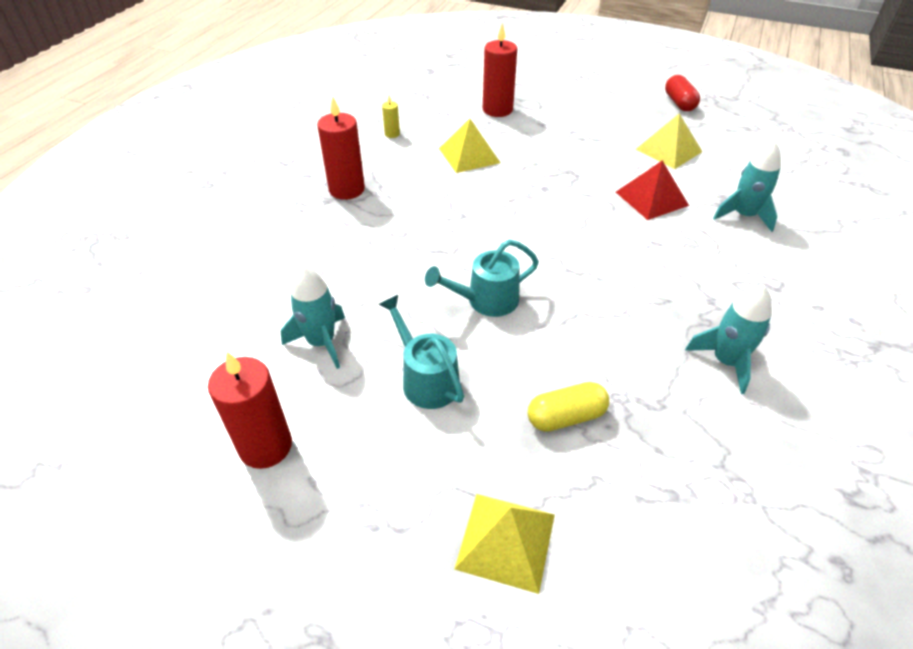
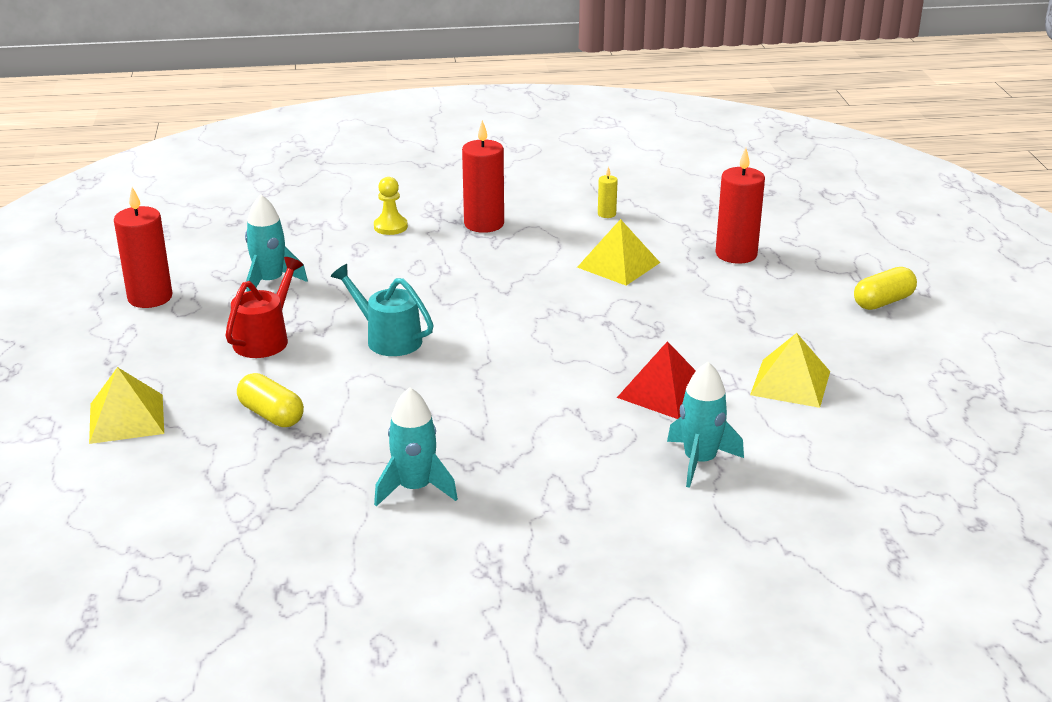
camera: 60 degrees right, 15 degrees down
(297, 237) = (390, 227): none -> yellow pawn
(426, 379) = (265, 338): turquoise watering can -> red watering can
(597, 88) = (883, 302): none -> yellow capsule
(679, 103) = (930, 368): red capsule -> none

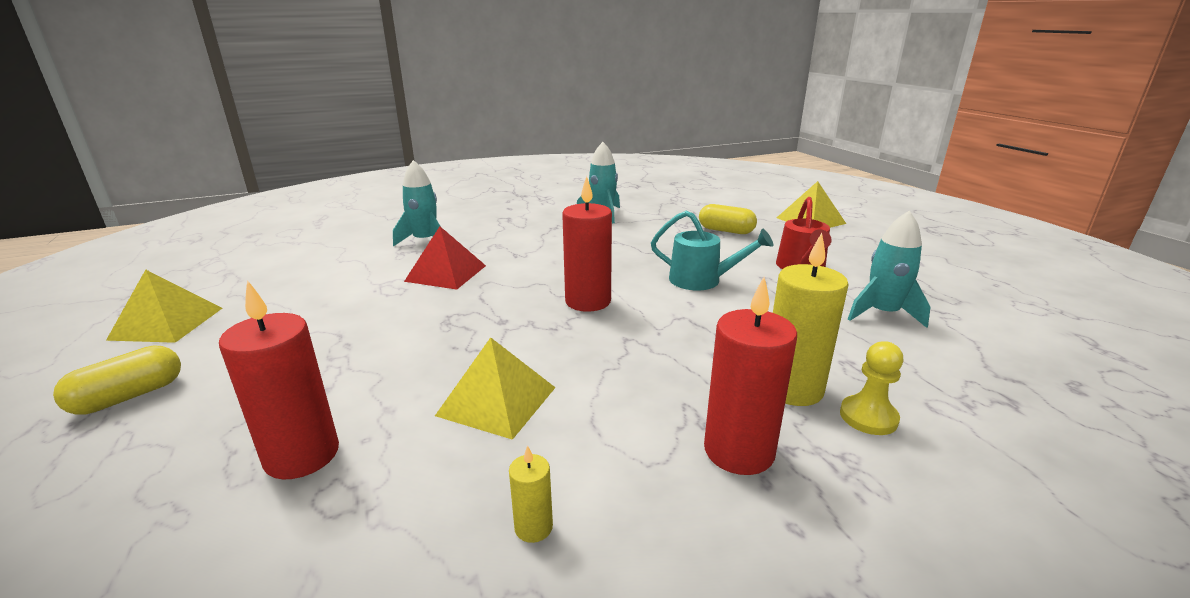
camera: 165 degrees right, 5 degrees down
(150, 297) = (956, 284): red candle -> red candle (588, 301)
(417, 245) = (792, 389): none -> yellow candle
(790, 383) = (328, 292): yellow pyramid -> yellow pyramid (167, 323)

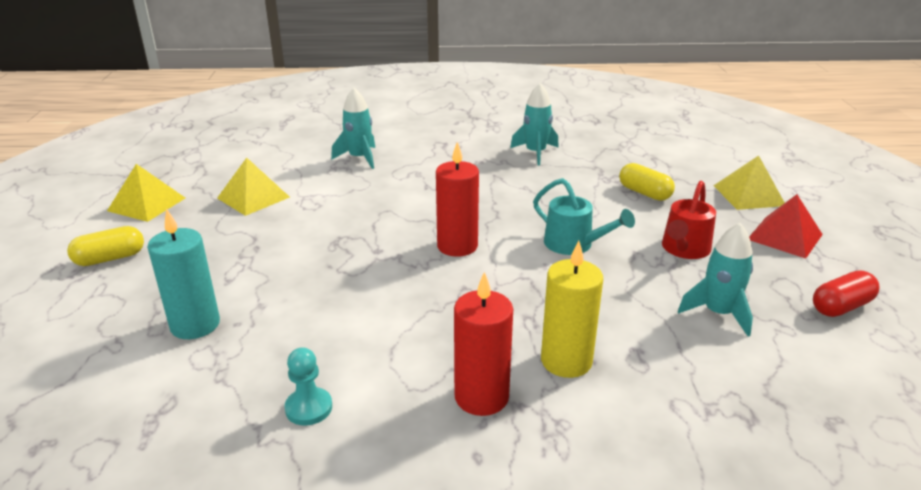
camera: 20 degrees right, 5 degrees up
(302, 455) = (195, 325): red candle -> turquoise candle
(446, 273) = (359, 195): red pyramid -> red pyramid (784, 236)
(496, 401) = (335, 317): yellow pyramid -> yellow pyramid (253, 197)
(533, 527) = (309, 408): yellow candle -> turquoise pawn
(868, 417) = (608, 399): yellow pawn -> none
(969, 289) = (841, 307): none -> red capsule

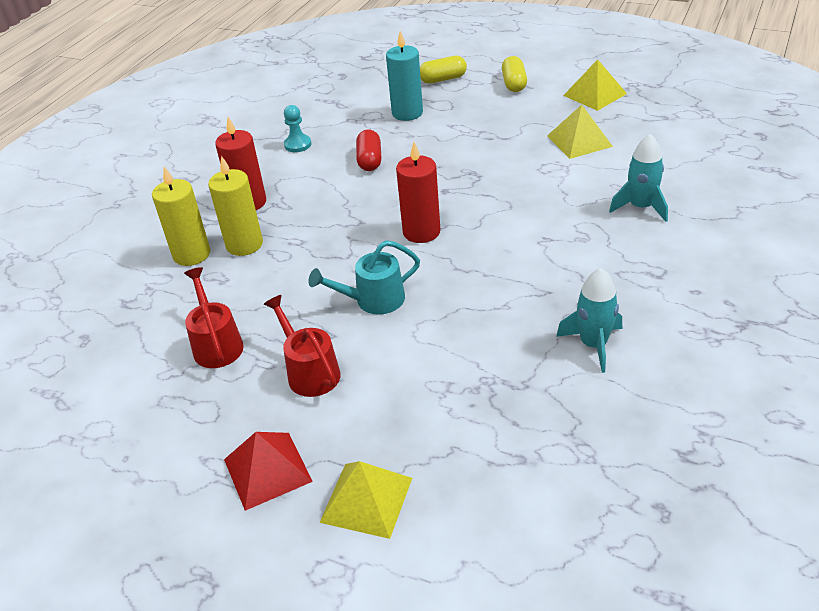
camera: 120 degrees right, 10 degrees up
(621, 402) = (192, 254): none -> yellow candle
(644, 193) = (434, 398): yellow capsule -> yellow capsule (443, 79)
(718, 313) = (216, 344): turquoise rocket -> red watering can
(841, 307) = (151, 431): red capsule -> red capsule (370, 160)

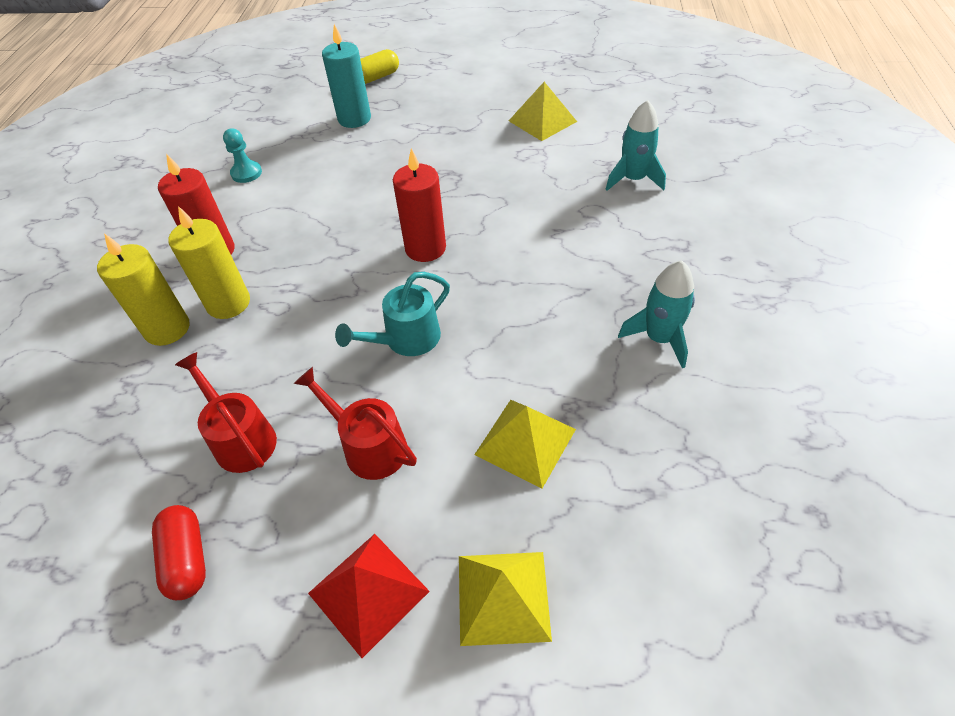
camera: 20 degrees left, 10 degrees up
(370, 160) = (335, 177): red capsule -> red capsule (187, 559)
(514, 84) = (451, 72): yellow capsule -> none
(594, 94) = (535, 71): yellow pyramid -> yellow pyramid (525, 442)

